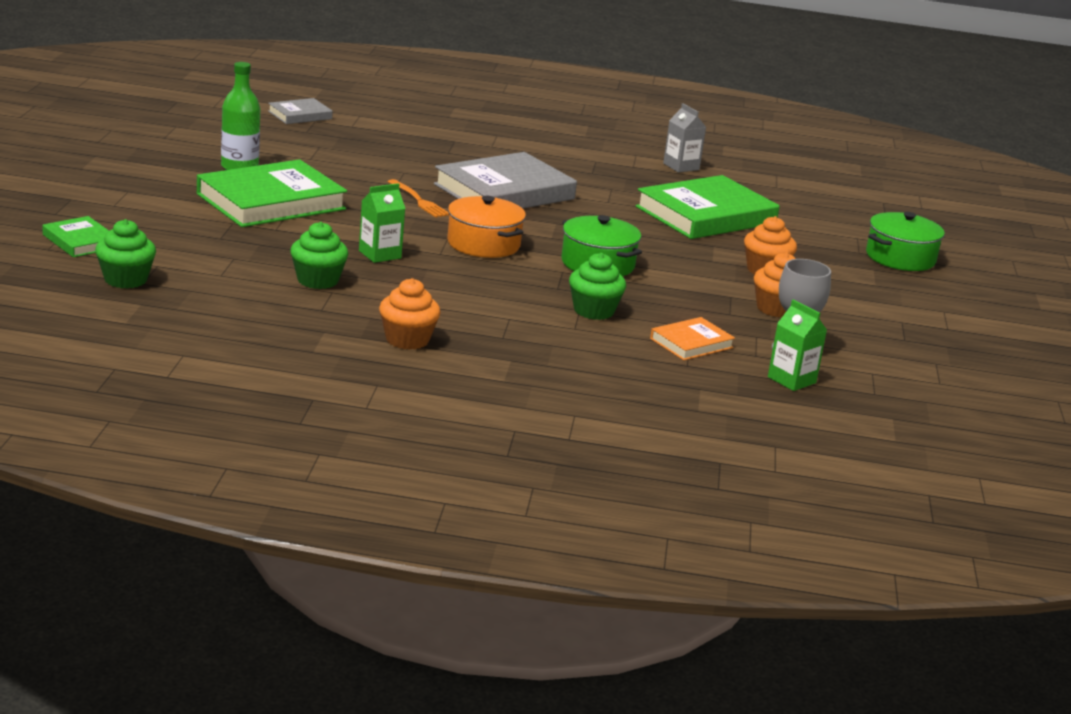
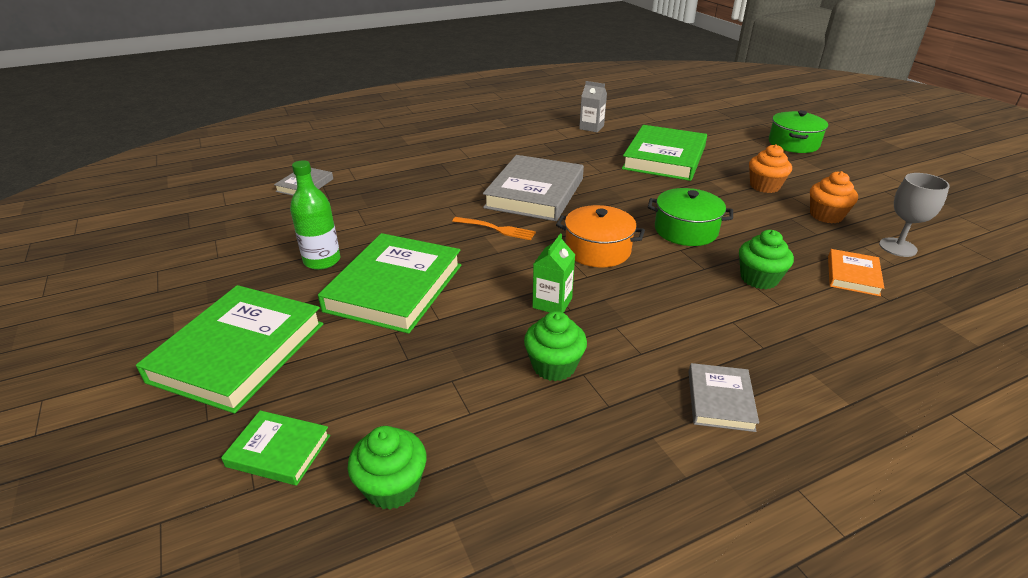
camera: 30 degrees left, 10 degrees up
(113, 192) = (239, 352): none -> green book
(407, 340) = (720, 400): orange cupcake -> grey book
(791, 380) = (949, 276): green carton -> none

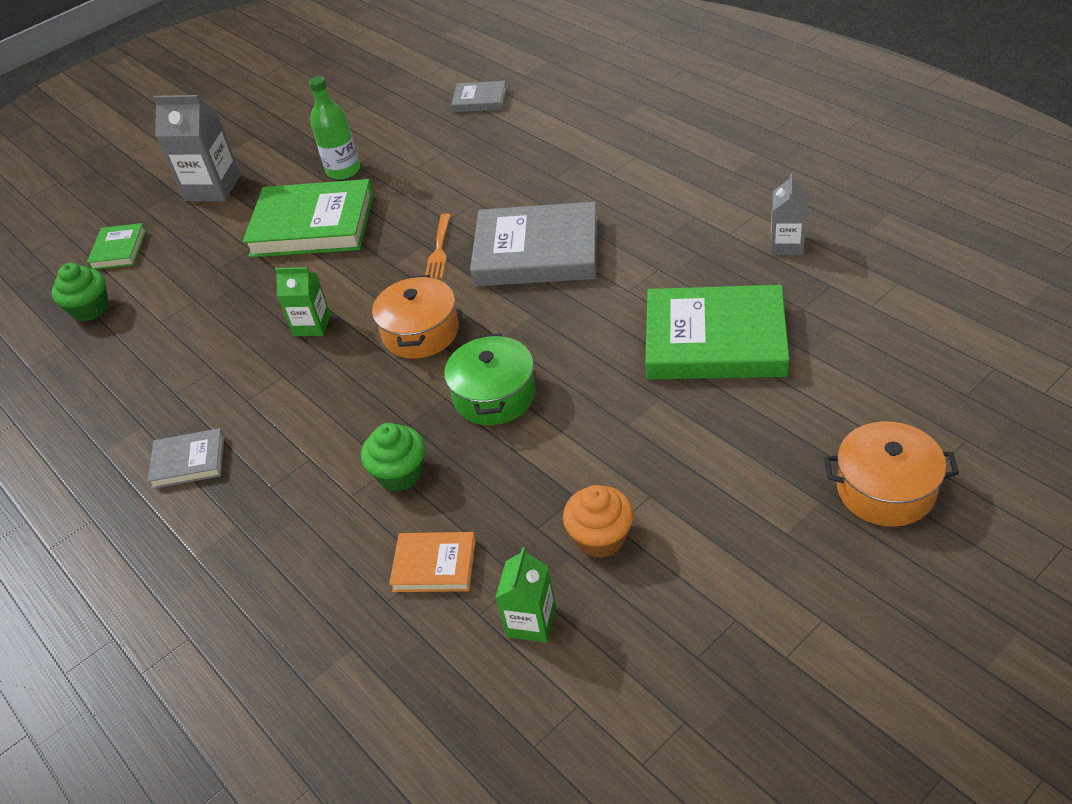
camera: 80 degrees right, 10 degrees up
(239, 352) = (212, 188): green book -> grey carton
(554, 366) = (220, 350): green cupcake -> none
(764, 186) = (671, 462): orange cupcake -> none
(793, 144) = (885, 489): green pot -> orange pot
(897, 247) = (531, 621): grey goblet -> green carton

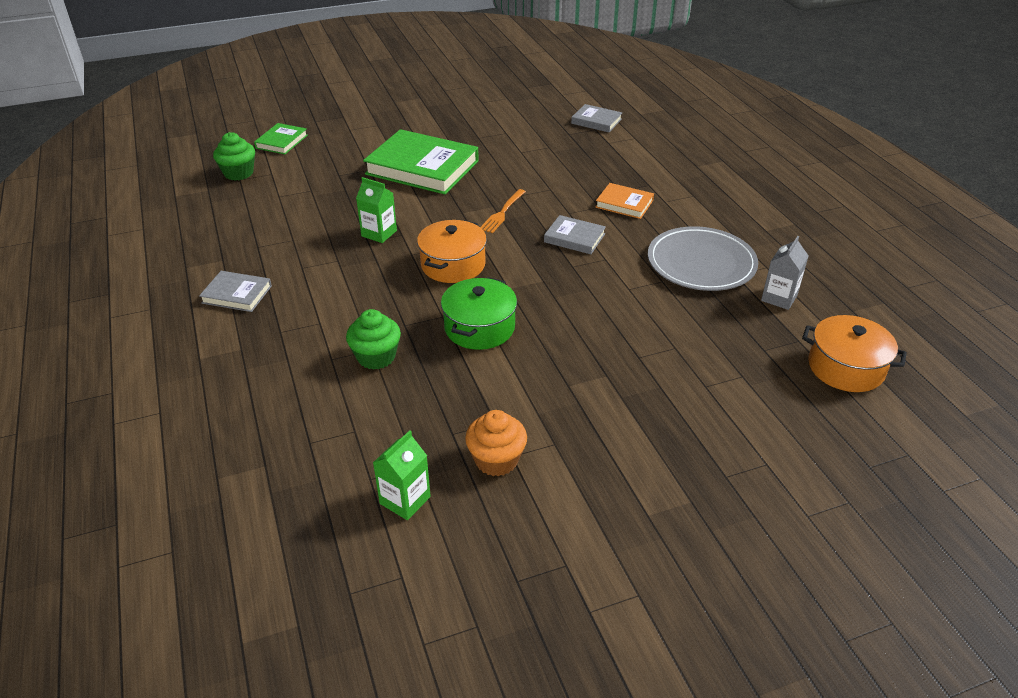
camera: 15 degrees right, 5 degrees down
(212, 188) = (369, 122): grey carton -> none
(343, 170) = (467, 138): green bottle -> none
(434, 565) = (360, 430): orange book -> orange book (624, 204)
(536, 252) = (574, 238): grey book -> grey book, size x0.50
(687, 233) = (701, 263): none -> grey plate
(715, 340) = (677, 348): green book -> none
(885, 489) = (753, 514): orange pot -> orange pot (845, 367)

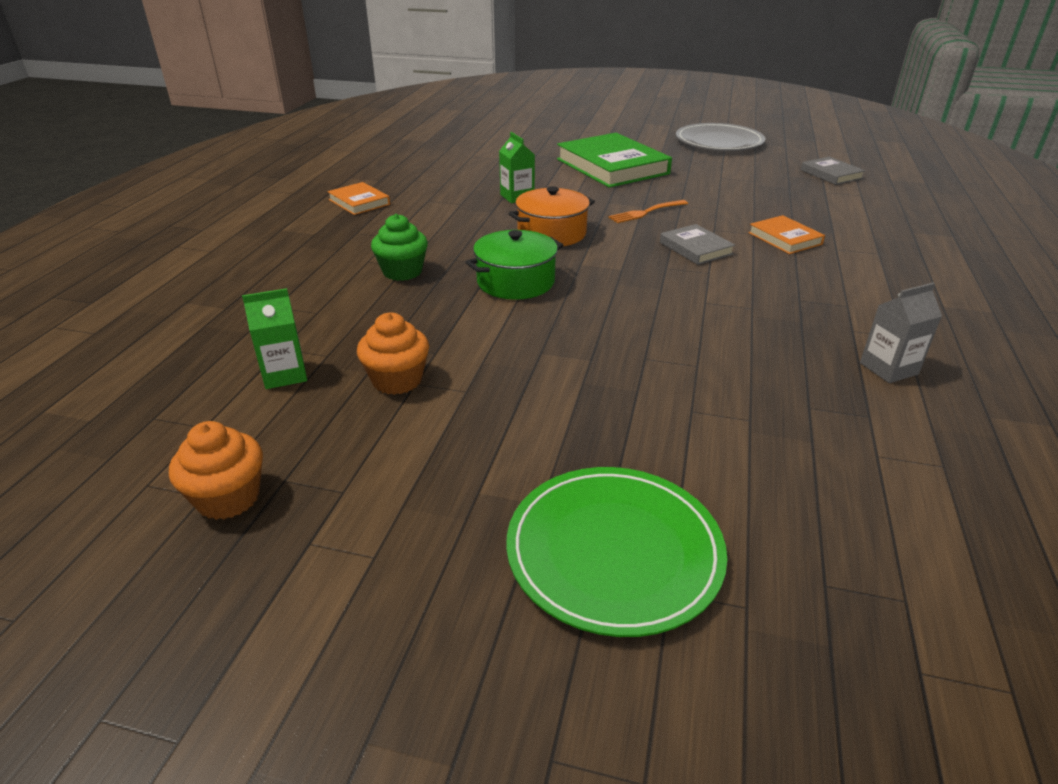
camera: 35 degrees right, 5 degrees down
(237, 294) = (359, 202): grey book -> orange book
(238, 173) = (461, 137): green cupcake -> none
(281, 141) = (518, 127): green book -> none
(496, 616) = (228, 498): none -> orange cupcake
(701, 263) = (819, 308): grey plate -> grey plate (719, 142)
(760, 508) = (614, 551): none -> green plate
(845, 367) = (910, 467): orange pot -> none

